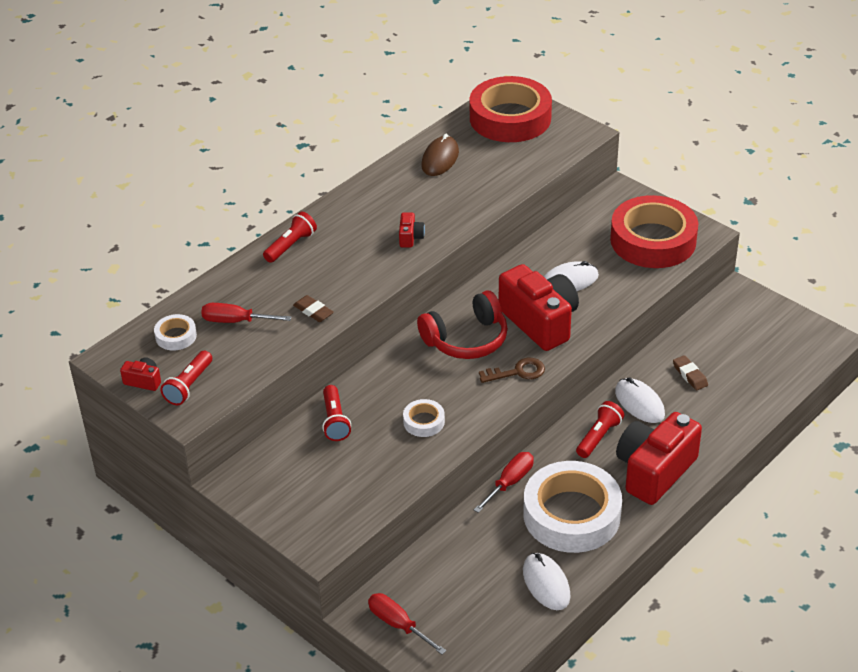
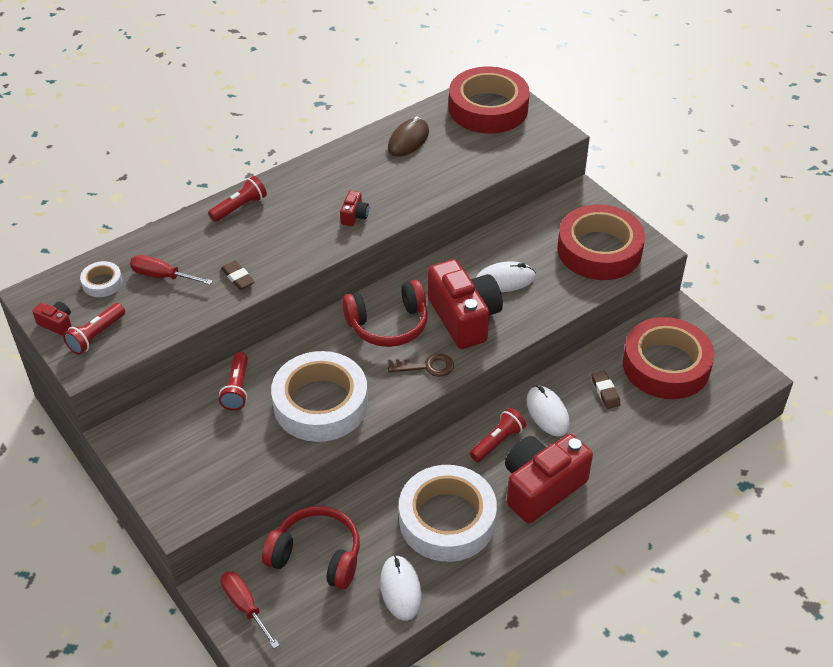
camera: 10 degrees right, 5 degrees up
(424, 422) = (320, 404): white tape -> white tape, size x2.32
(454, 568) = (316, 556): none -> red headphones
(509, 483) = (397, 475): red screwdriver -> none
(741, 342) = (666, 365): none -> red tape

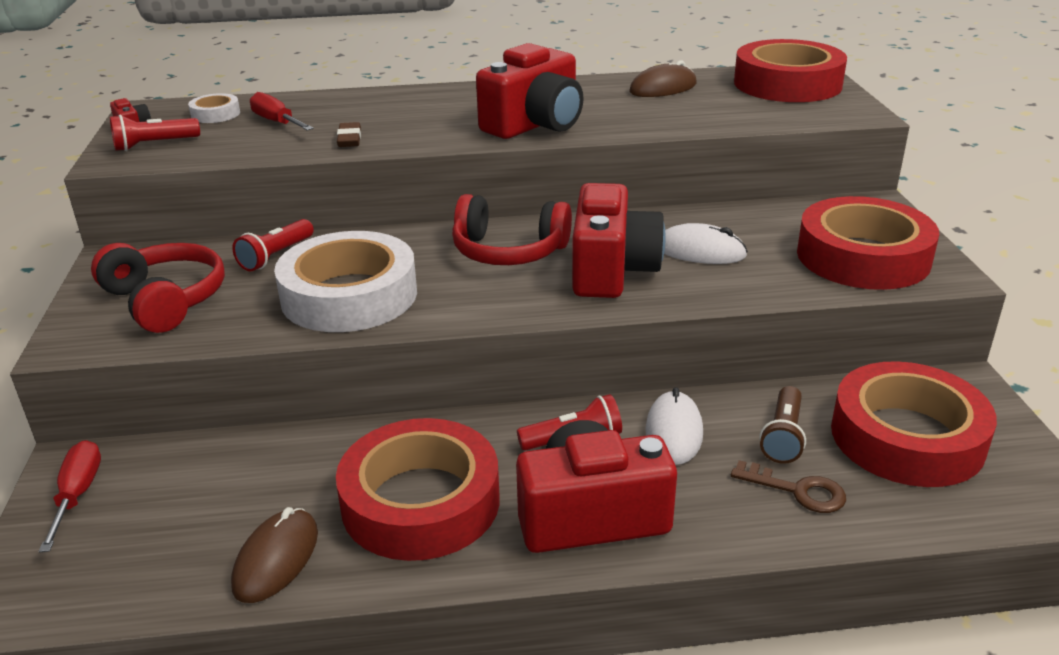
camera: 30 degrees right, 15 degrees down
(240, 207) = (419, 96): red flashlight -> none
(316, 556) = (218, 475): red headphones -> red headphones (165, 300)
(354, 216) = (535, 125): red camera -> red camera, size x2.40
(400, 589) = (276, 559): white mouse -> brown mouse
(426, 367) = (515, 300): brown key -> brown key (797, 491)
(447, 520) = (421, 502): white tape -> red tape
(605, 392) = (783, 437): brown eraser -> brown flashlight

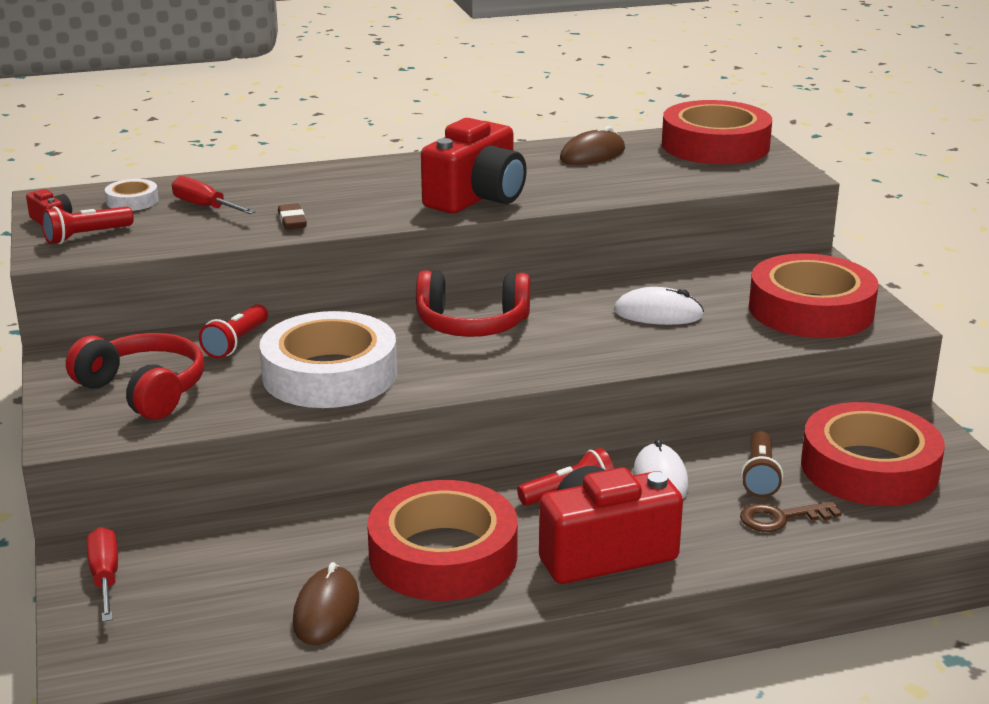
camera: 10 degrees left, 5 degrees down
(611, 270) = (578, 336): red camera -> none
(797, 491) = (781, 518): brown key -> brown key turned 150 degrees clockwise

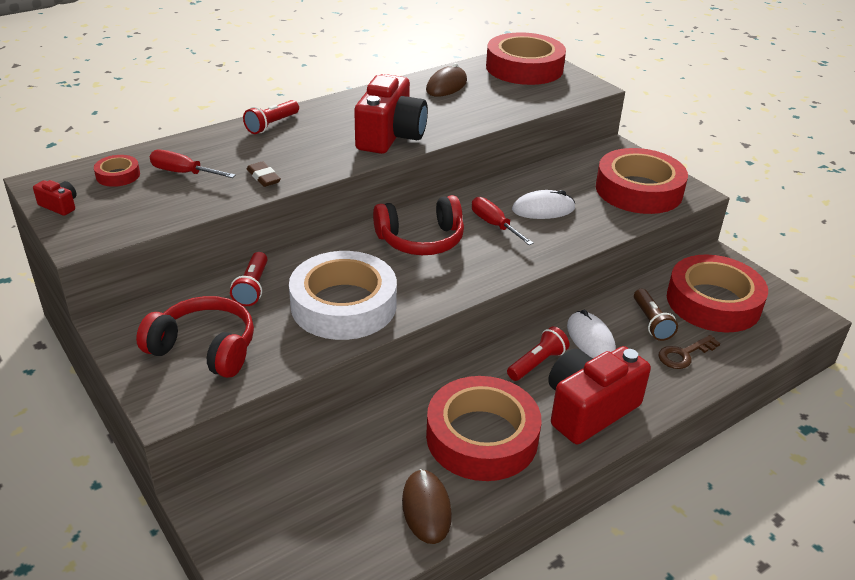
camera: 20 degrees left, 10 degrees up
(86, 236) = (100, 217): red flashlight -> red flashlight (272, 125)
(105, 578) = (237, 520): red screwdriver -> red screwdriver (494, 225)
(132, 201) = (118, 175): white tape -> red tape

